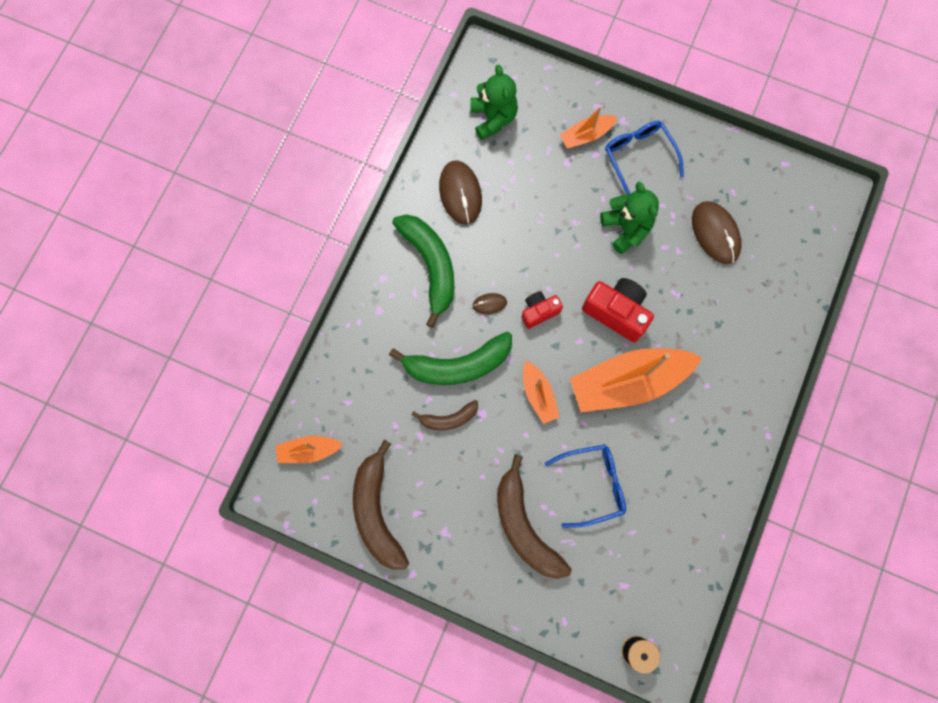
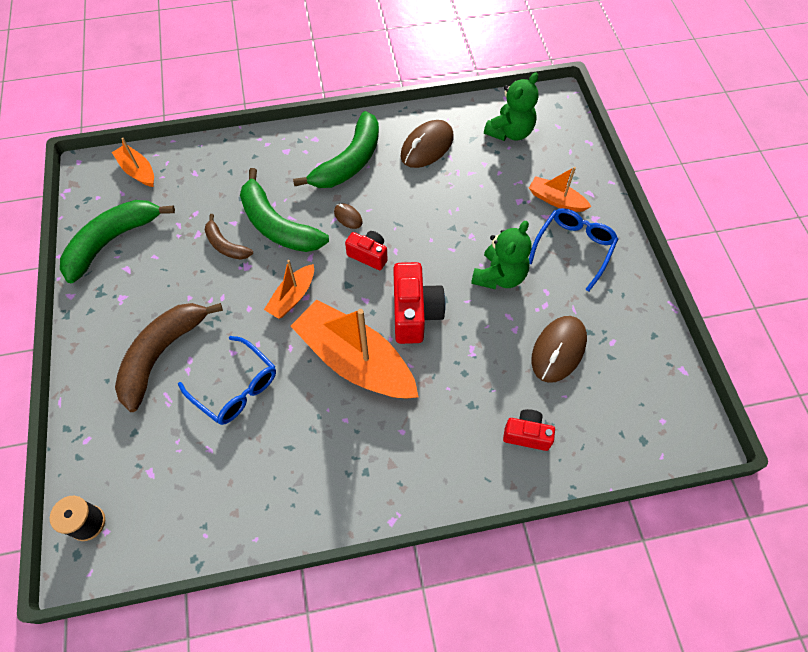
camera: 55 degrees right, 15 degrees down
(377, 511) = (112, 241): brown banana -> green banana
(764, 303) = (526, 434): none -> red camera

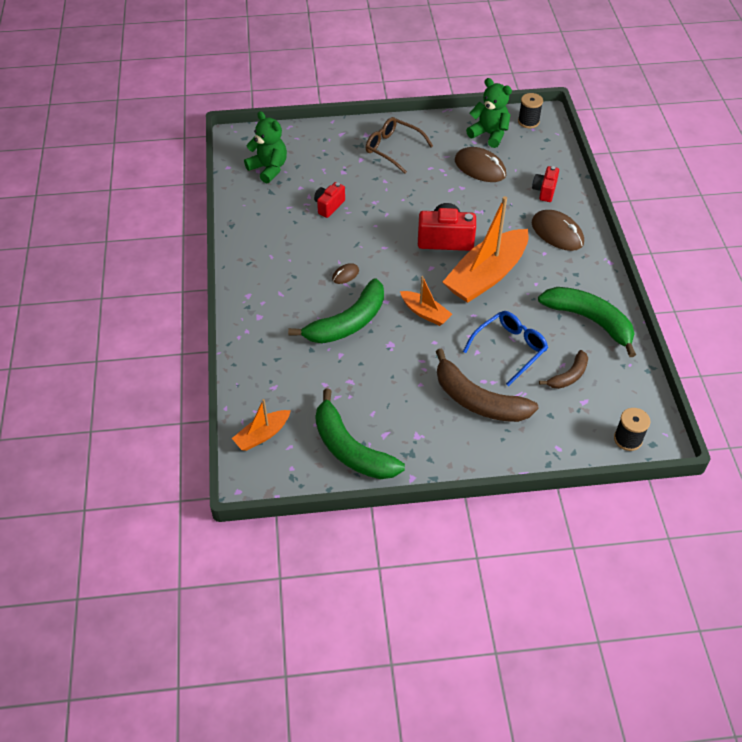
camera: 85 degrees left, 10 degrees down
(225, 245) = (366, 359): brown banana -> brown banana (568, 376)
(349, 162) = (282, 272): green banana -> green banana (590, 321)
(369, 255) = (387, 263): red camera -> red camera (329, 206)
(427, 147) = (274, 220): brown mouse -> brown mouse (557, 233)
(499, 276) = (414, 190): green teddy bear -> green teddy bear (489, 134)
(556, 200) = (345, 152): orange boat -> none
(573, 248) = (393, 149): blue glasses -> brown glasses
(678, 414) = (528, 121): none -> black spool

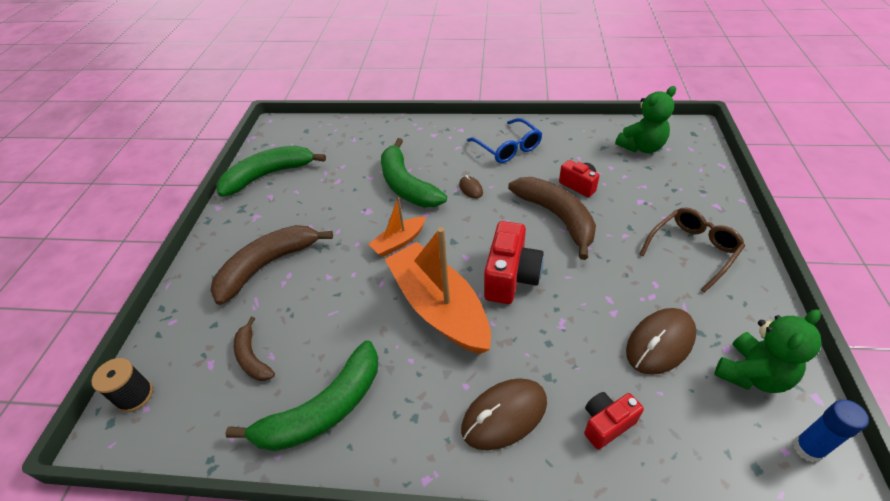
camera: 105 degrees right, 5 degrees down
(262, 435) = (311, 132): orange boat -> none
(372, 218) = (557, 217): none -> brown banana
(509, 349) = (318, 306): blue glasses -> blue glasses (508, 148)
(528, 121) = (808, 449): black spool -> blue glue stick
(544, 191) = (606, 424): red camera -> red camera turned 60 degrees counterclockwise

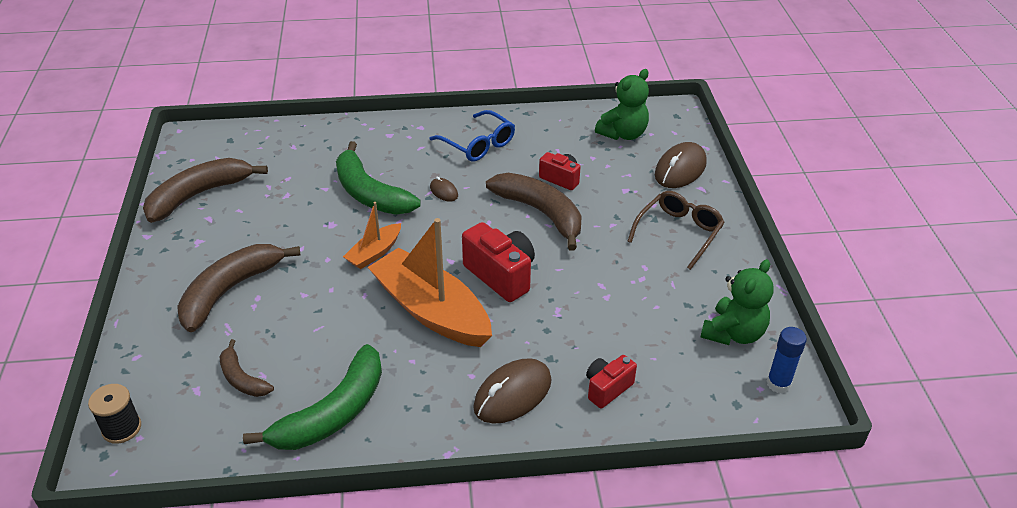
camera: 15 degrees left, 5 degrees down
(269, 175) = (199, 195): green banana -> brown banana
(511, 277) = (501, 275): red camera -> red camera turned 45 degrees counterclockwise
(660, 343) = (651, 318): brown mouse -> brown mouse (680, 169)

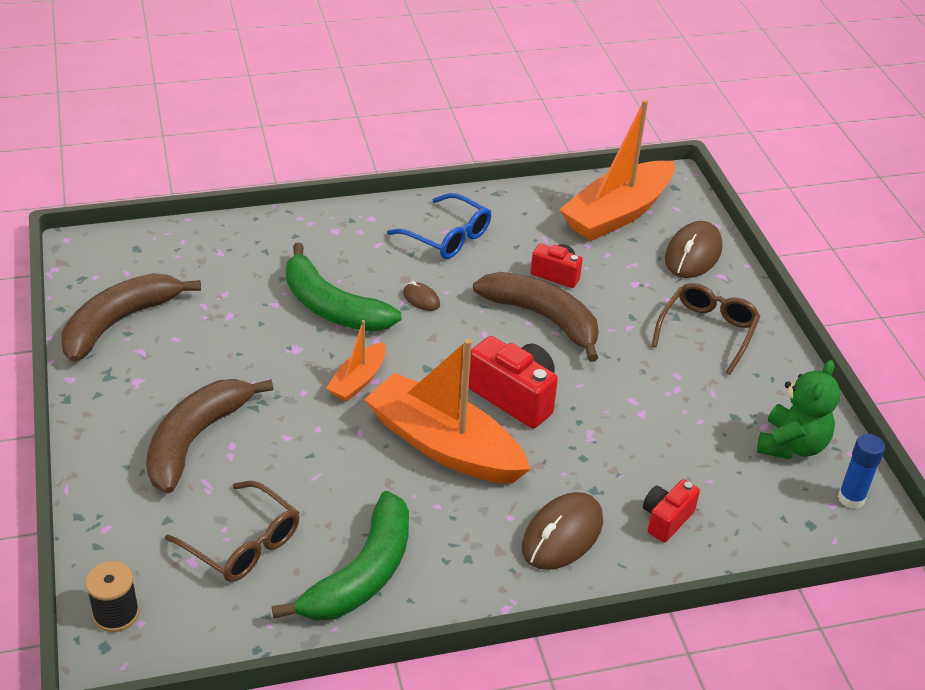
camera: 10 degrees left, 0 degrees up
(242, 378) = (242, 543): brown banana -> brown glasses
(623, 134) = (617, 214): green teddy bear -> orange boat

